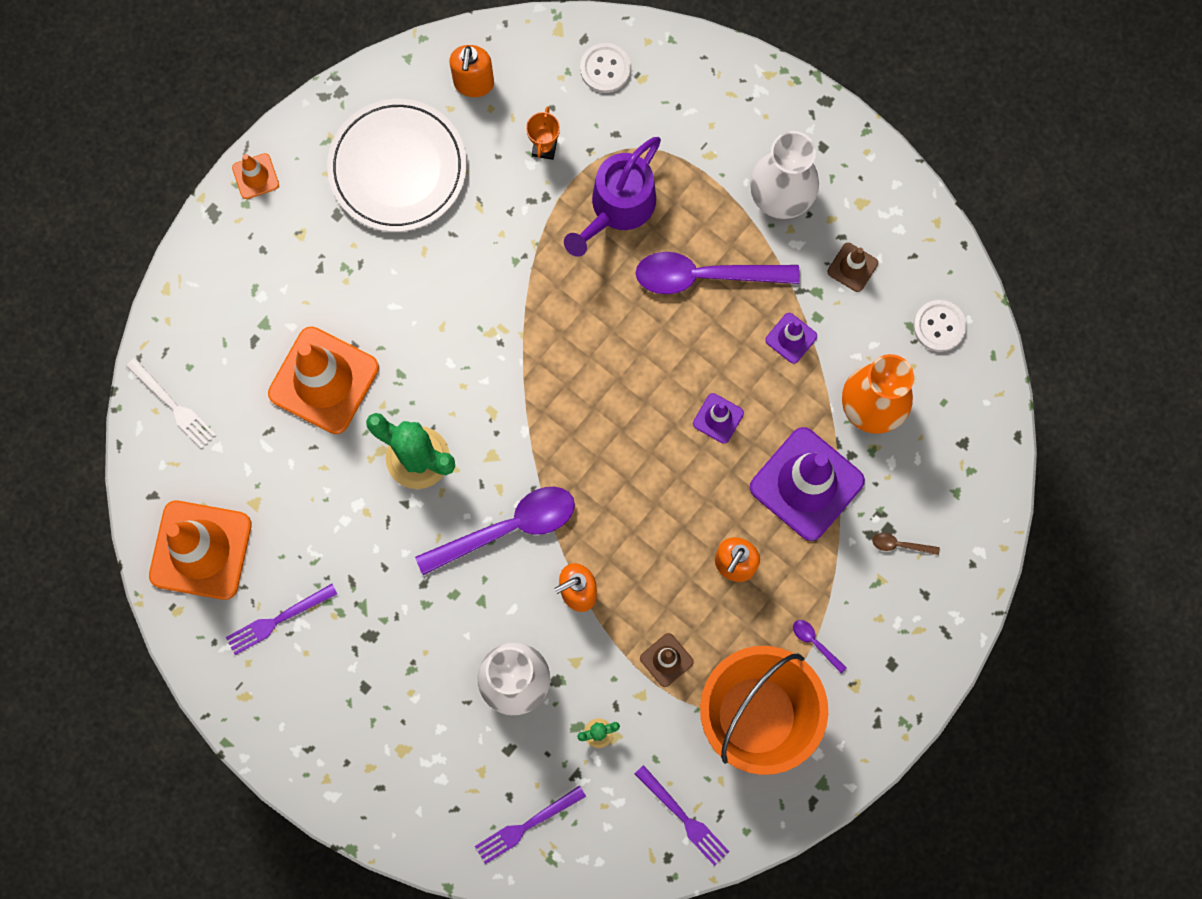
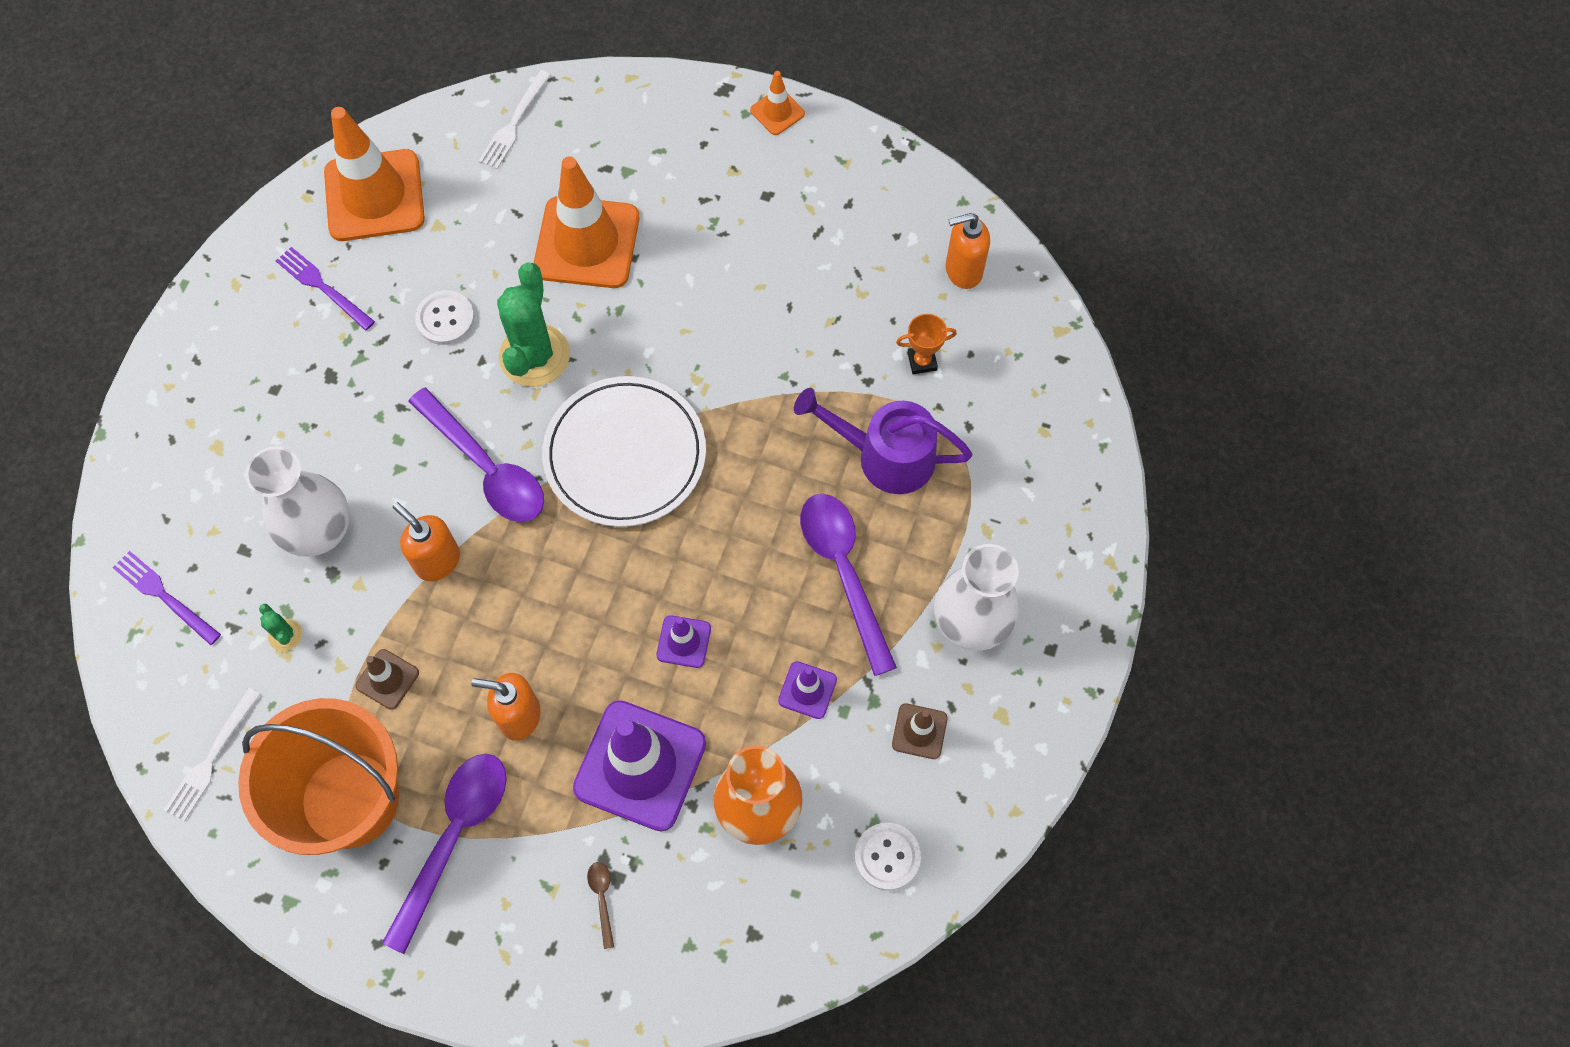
camera: 70 degrees right, 10 degrees down
(397, 168) = (840, 232): white plate -> white plate (625, 454)
(605, 69) = (1038, 391): white button -> white button (445, 319)
(683, 818) = (211, 758): purple fork -> white fork
(815, 643) = (454, 838): purple spoon -> purple spoon, size x2.47

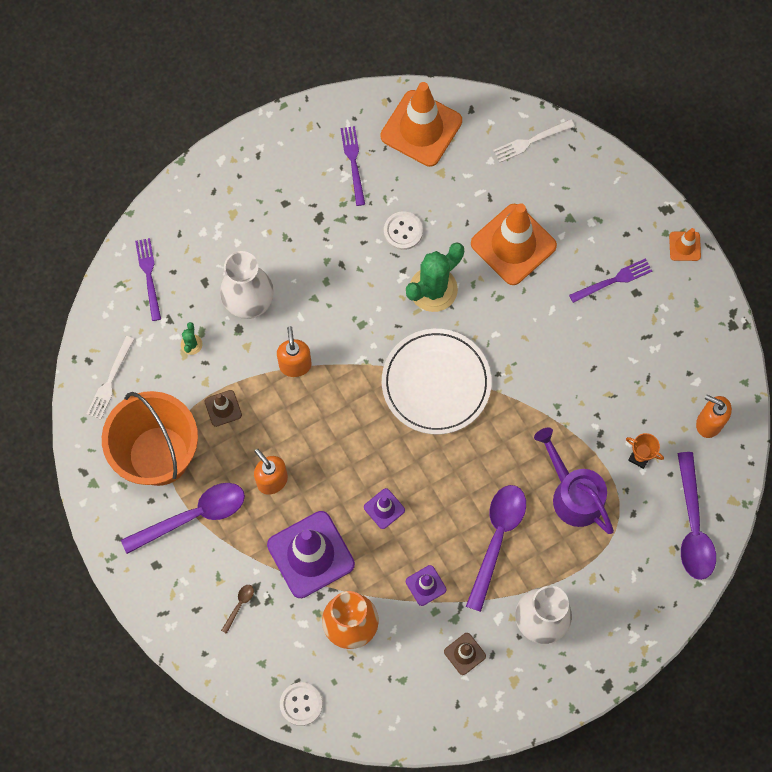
camera: 40 degrees right, 5 degrees up
(211, 758) = (110, 380): white fork -> white fork turned 45 degrees counterclockwise
(486, 467) = (359, 333): purple spoon -> purple spoon (692, 526)
(731, 201) = (613, 280): none -> purple fork
(887, 857) = (394, 702): white button -> white button (301, 704)

